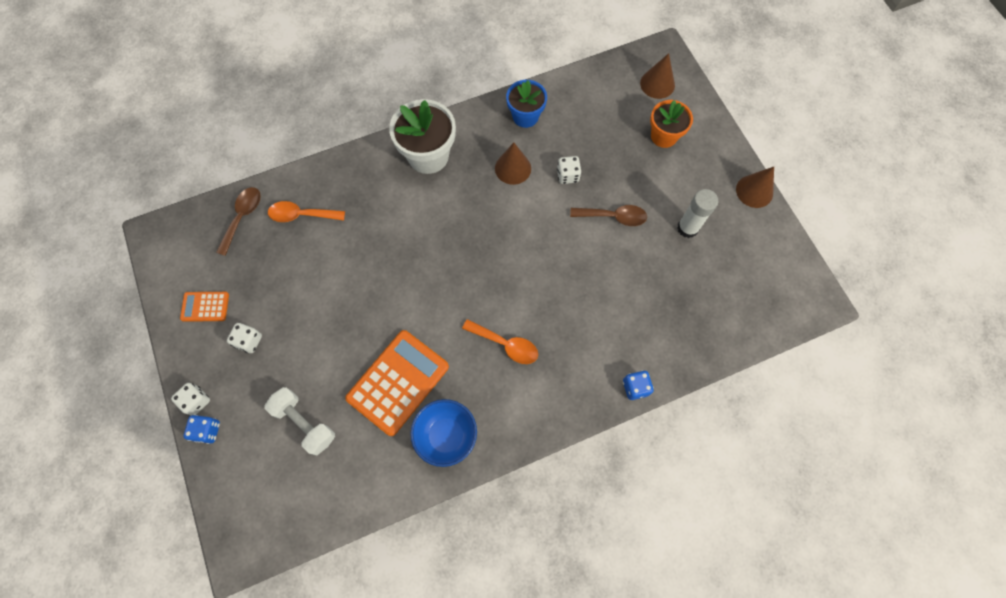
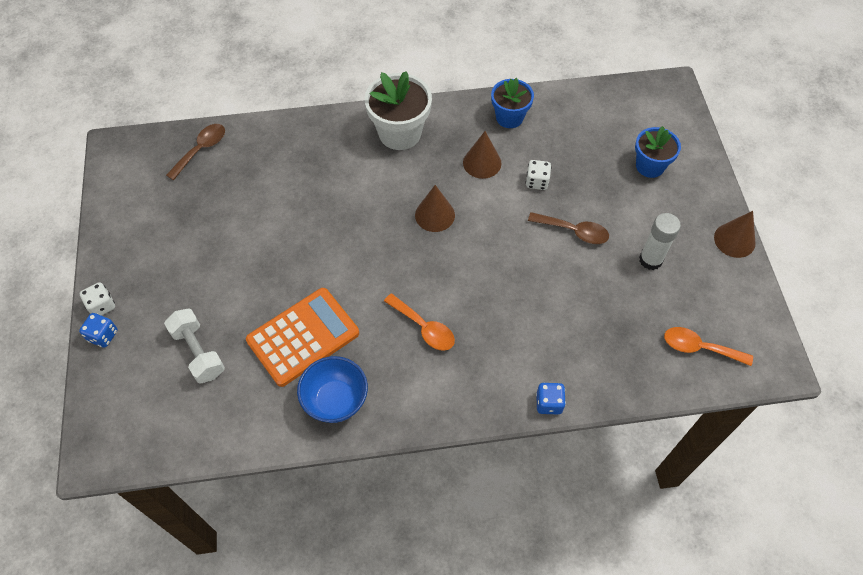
camera: 15 degrees right, 10 degrees down
(205, 306) = (139, 222): orange calculator -> none
(249, 341) = (170, 263): white dice -> none
(301, 215) = (258, 160): orange spoon -> orange spoon (699, 348)
(657, 84) = (657, 115): brown cone -> brown cone (435, 215)
(664, 136) = (650, 166): orange flower pot -> blue flower pot

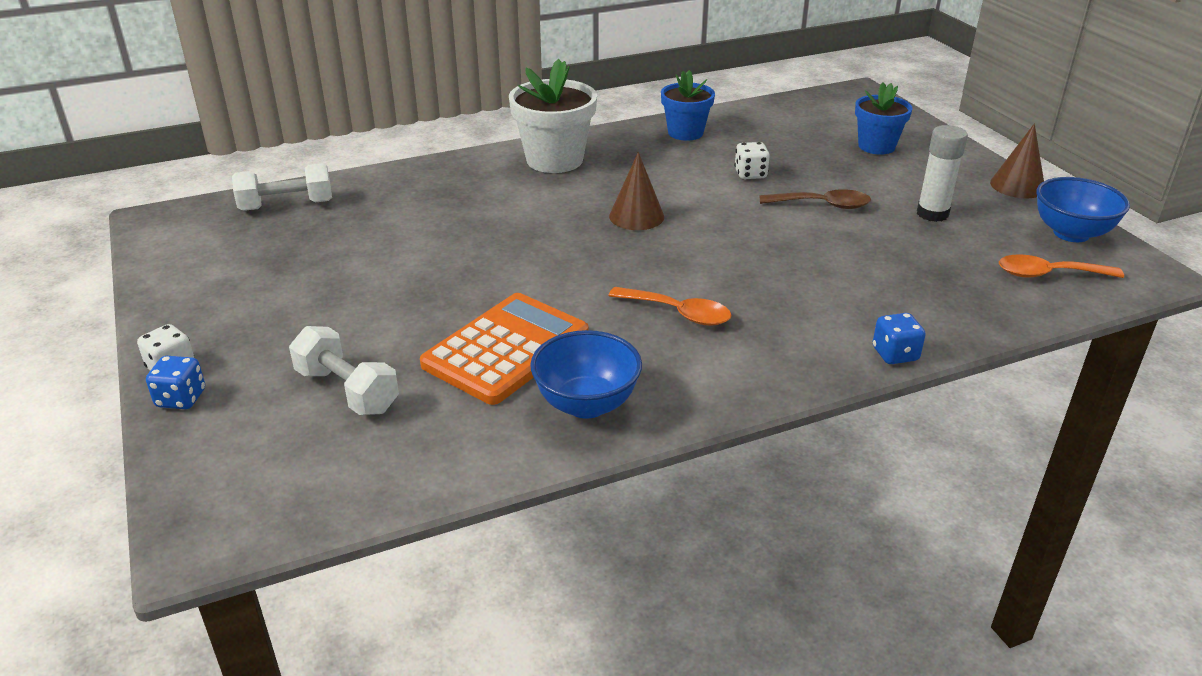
camera: 15 degrees left, 25 degrees down
(201, 150) = (286, 205): brown spoon -> white dumbbell
(482, 163) = (673, 169): brown cone -> none
(743, 306) = (1071, 233): none -> blue bowl

